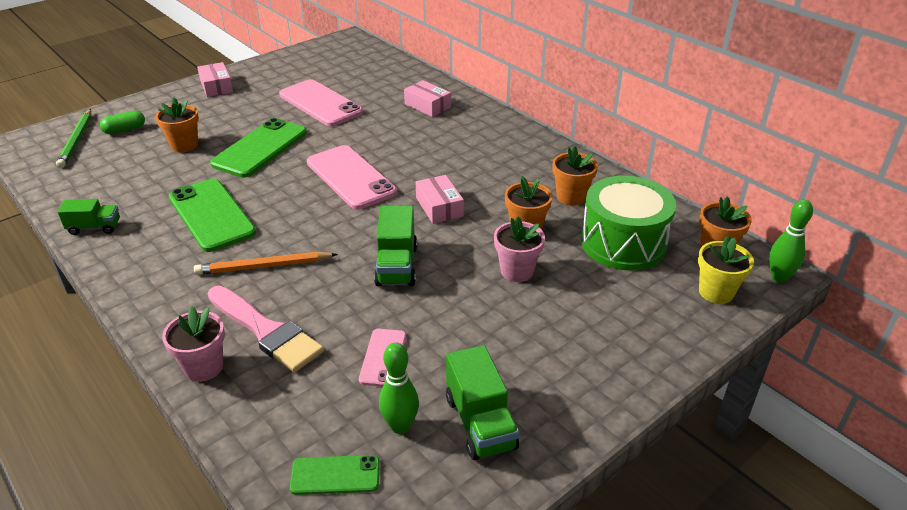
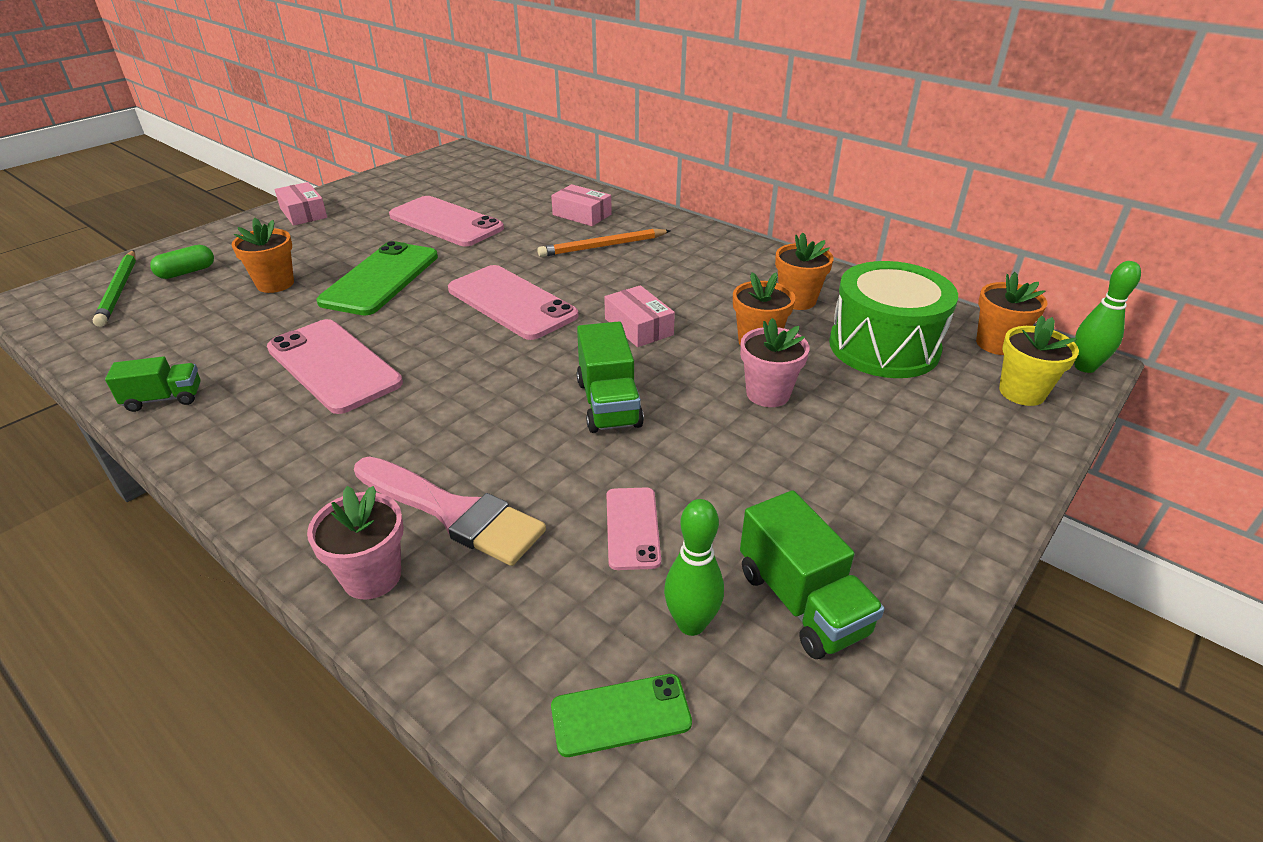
camera: 10 degrees left, 0 degrees up
(211, 215) = (333, 366): green phone -> pink phone
(264, 266) = (425, 424): orange pencil -> orange pencil (603, 246)

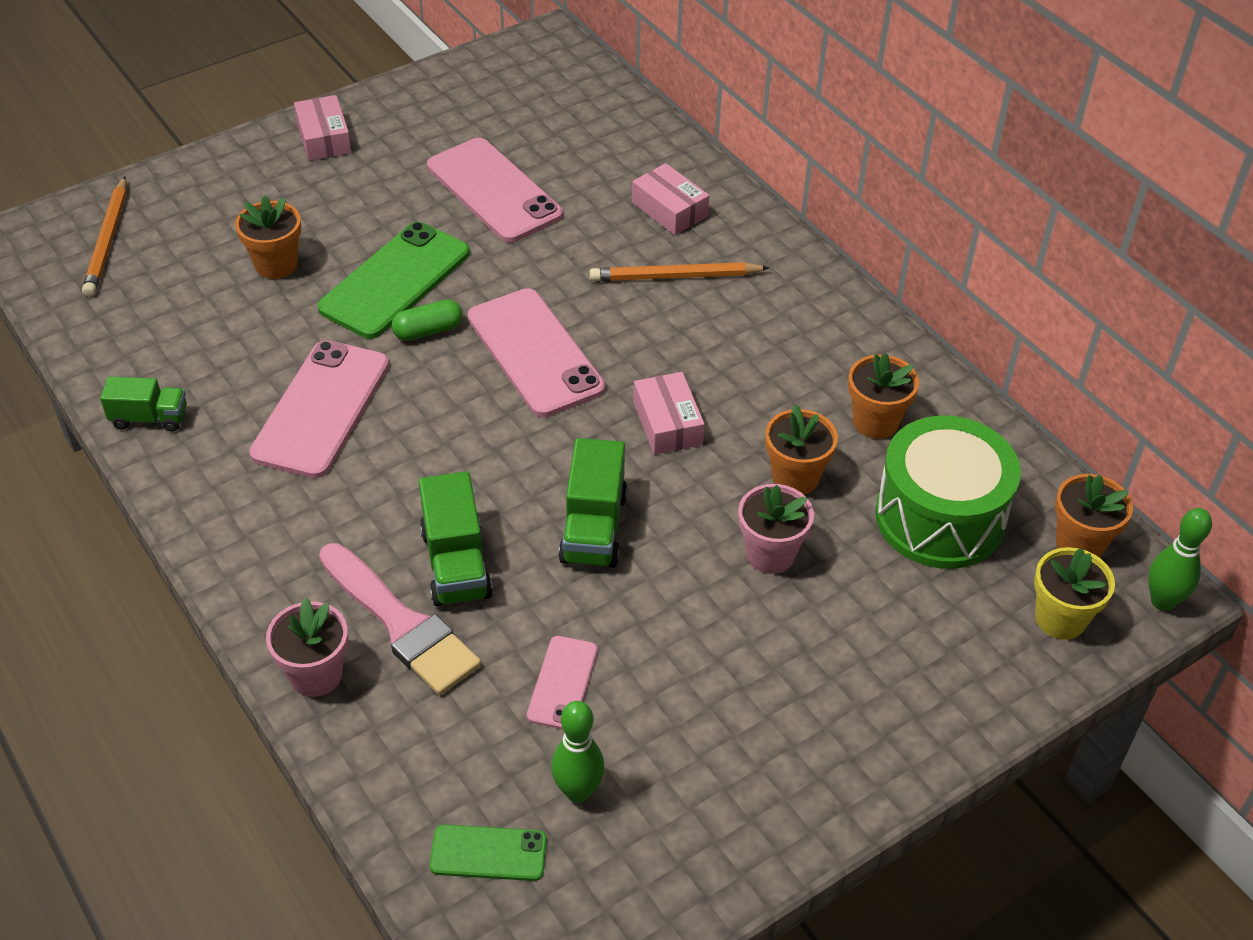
camera: 15 degrees right, 10 degrees up
(119, 290) = (107, 240): green pencil -> orange pencil
(187, 272) = (181, 224): green capsule -> green capsule (428, 331)
(333, 366) = (321, 409): pink phone -> pink phone turned 45 degrees clockwise
(802, 602) = (686, 797): green truck -> green truck (456, 563)

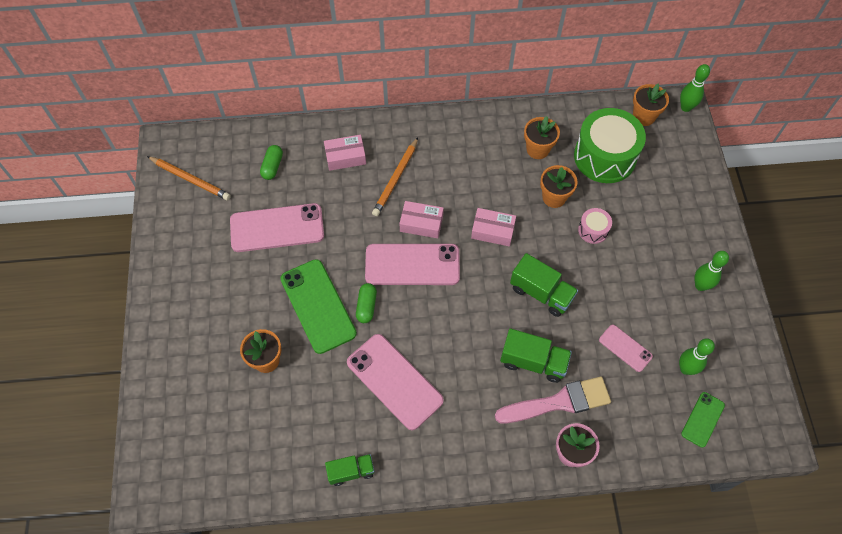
camera: 60 degrees left, 15 degrees up
(107, 240) = (184, 445): orange pencil -> orange pencil (190, 179)
(149, 418) = (351, 471): green truck -> green truck turned 45 degrees clockwise
(324, 138) = (172, 292): pink box -> pink box (421, 223)
(592, 146) = (272, 166): none -> green capsule
(770, 554) = (593, 230): pink flower pot -> pink drum
(773, 757) = (700, 285): none -> green bowling pin
(1060, 619) = (678, 146): yellow flower pot -> none

